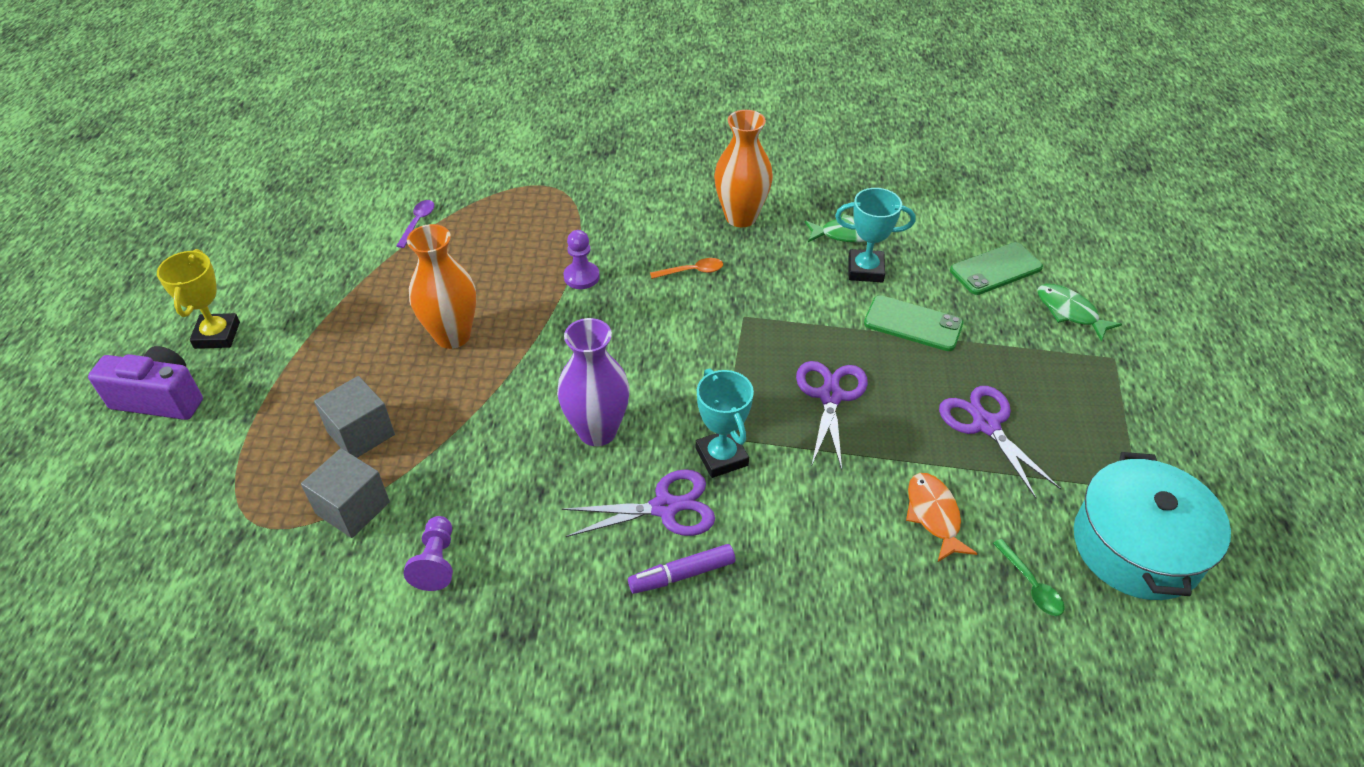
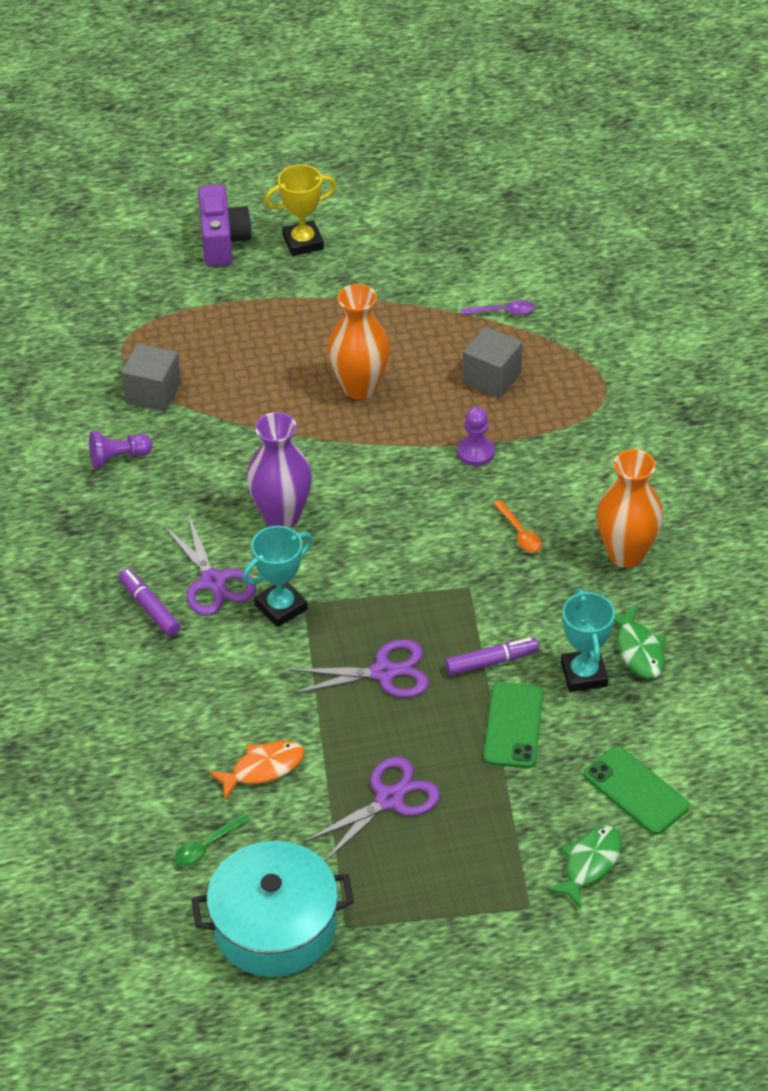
camera: 75 degrees right, 0 degrees up
(361, 433) = (228, 370): grey cube -> grey cube (491, 377)
(836, 321) = (491, 662): none -> purple marker

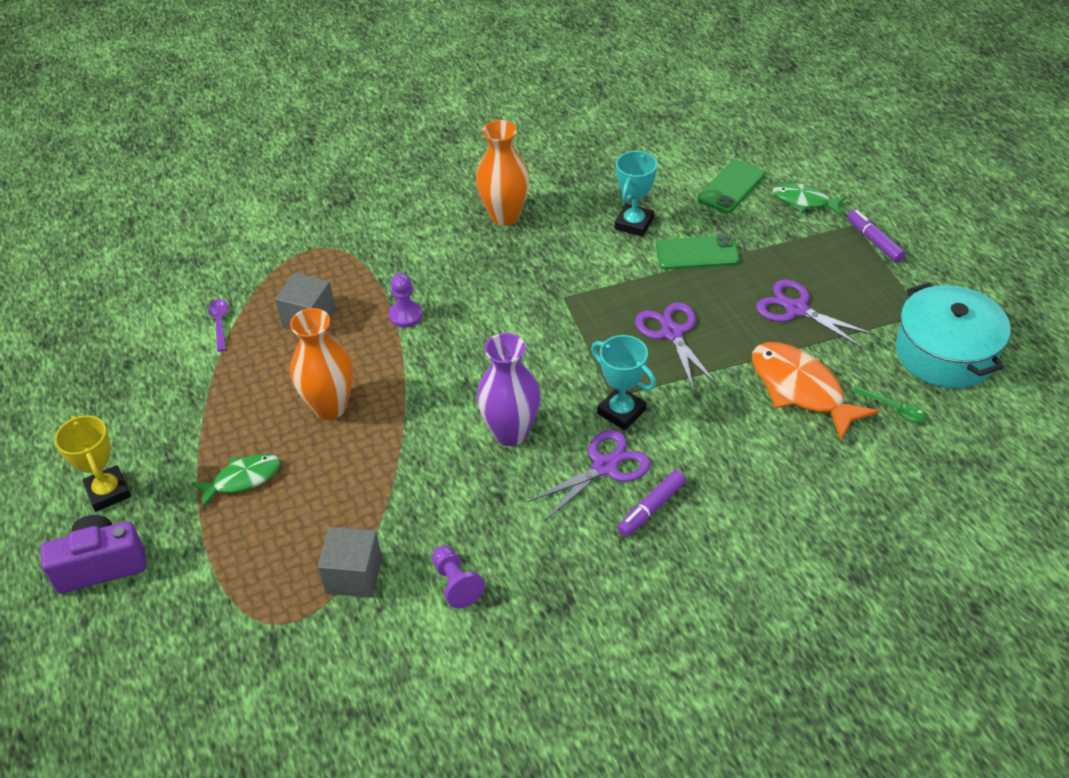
camera: 100 degrees left, 0 degrees up
(263, 768) = (800, 389): orange fish -> orange fish, size x1.65
(491, 662) = (638, 273): purple marker -> purple marker (874, 241)
(519, 533) = (496, 276): orange spoon -> none
(583, 674) = (634, 224): turquoise trophy -> turquoise trophy turned 45 degrees counterclockwise
(638, 650) = (601, 199): green fish -> green fish (243, 479)

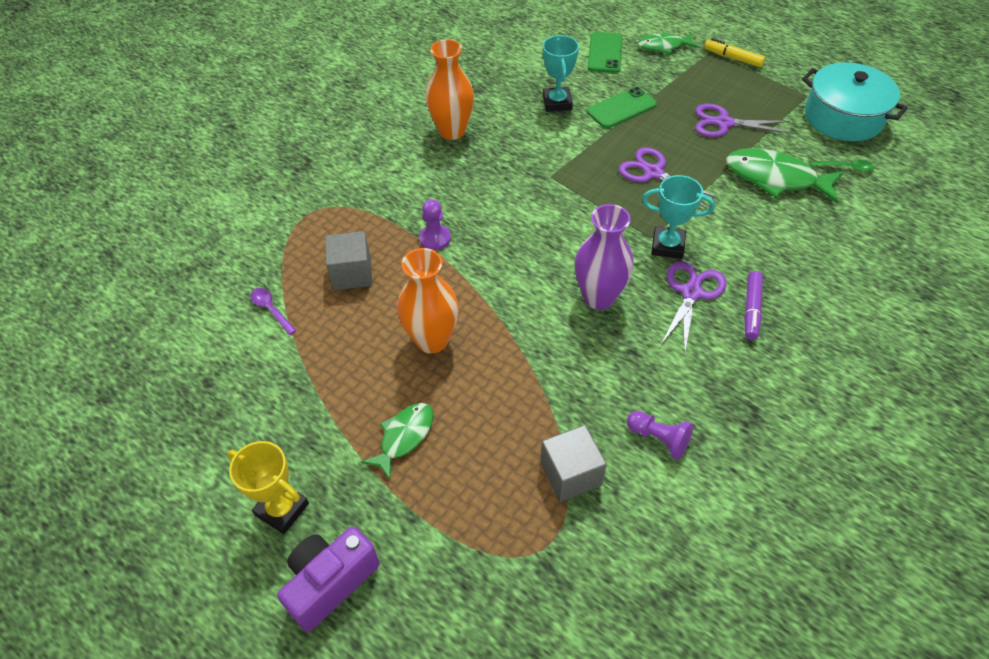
camera: 30 degrees left, 5 degrees up
(800, 389) = (775, 178): orange fish -> green fish
(874, 241) = (733, 58): purple marker -> yellow marker

